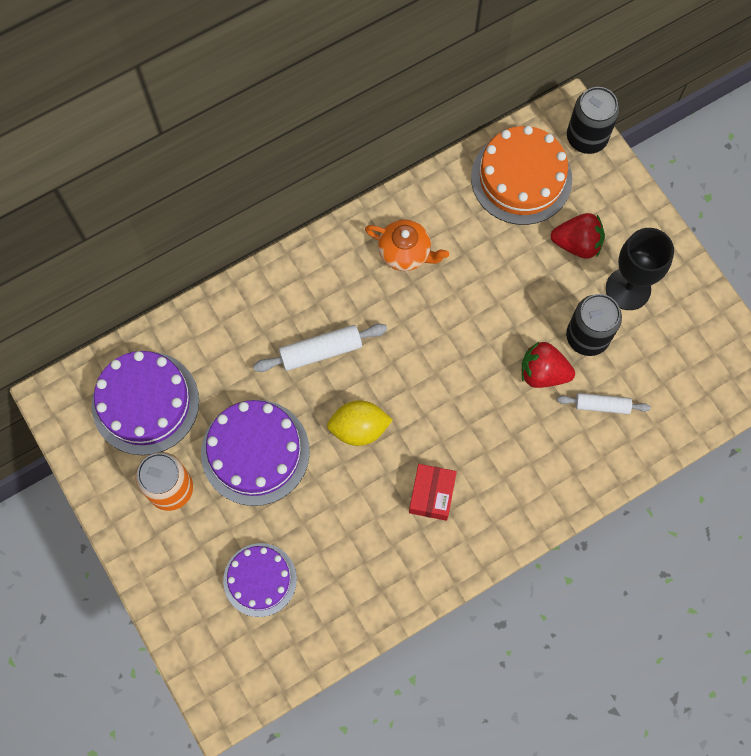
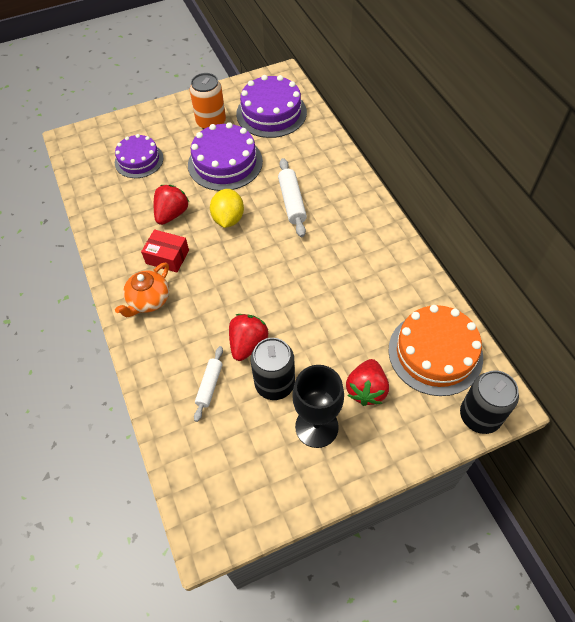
camera: 100 degrees right, 15 degrees down
(359, 506) = (172, 214): none -> red strawberry
(405, 252) = (367, 260): orange teapot -> orange teapot (148, 300)

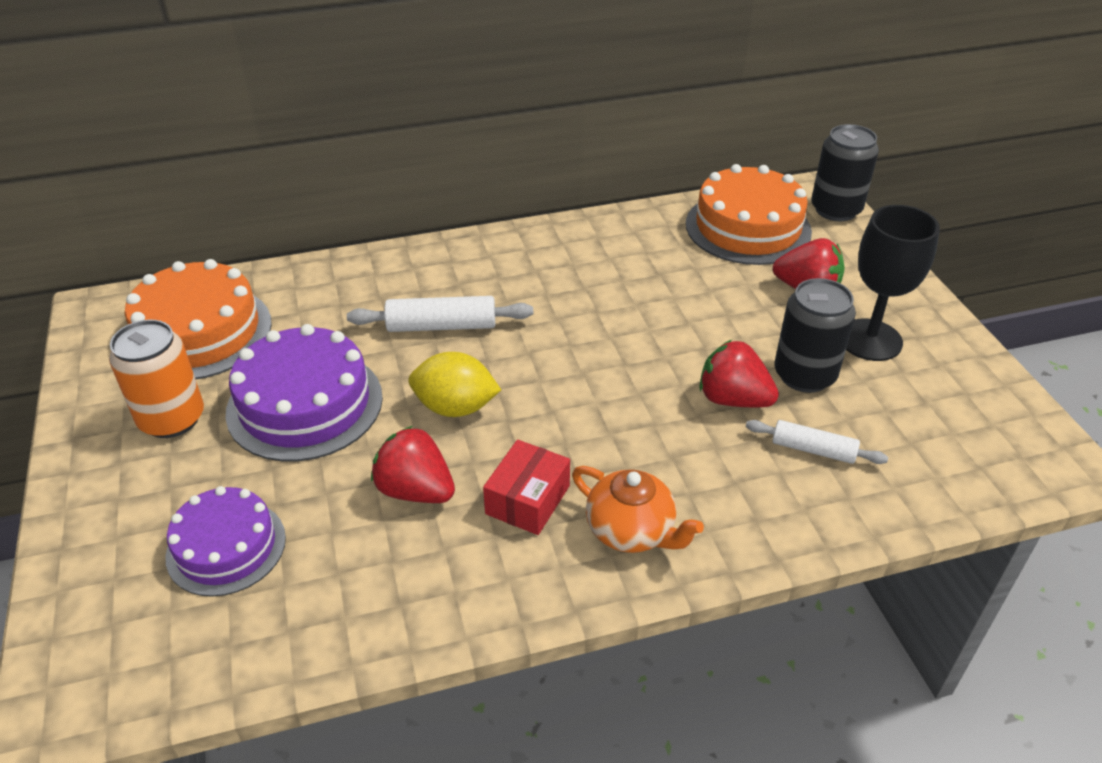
camera: 85 degrees left, 15 degrees down
(271, 113) = (199, 332): purple cake -> orange cake

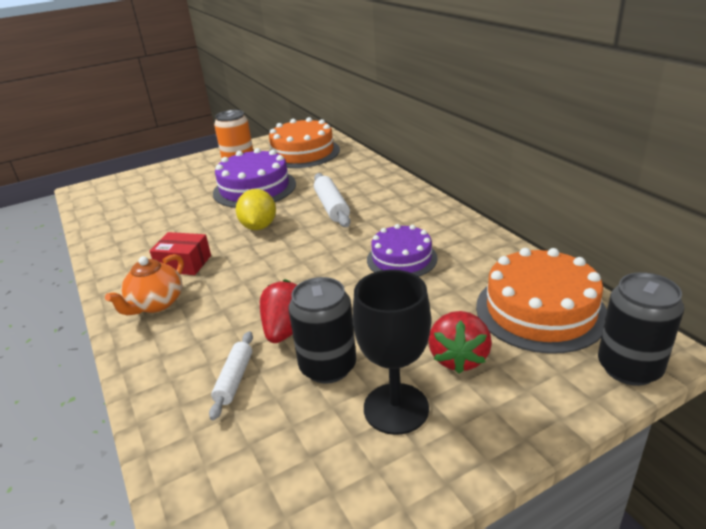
camera: 80 degrees right, 10 degrees down
(226, 547) = (158, 196): purple cake -> purple cake (401, 259)
(415, 490) = (192, 230): red strawberry -> none

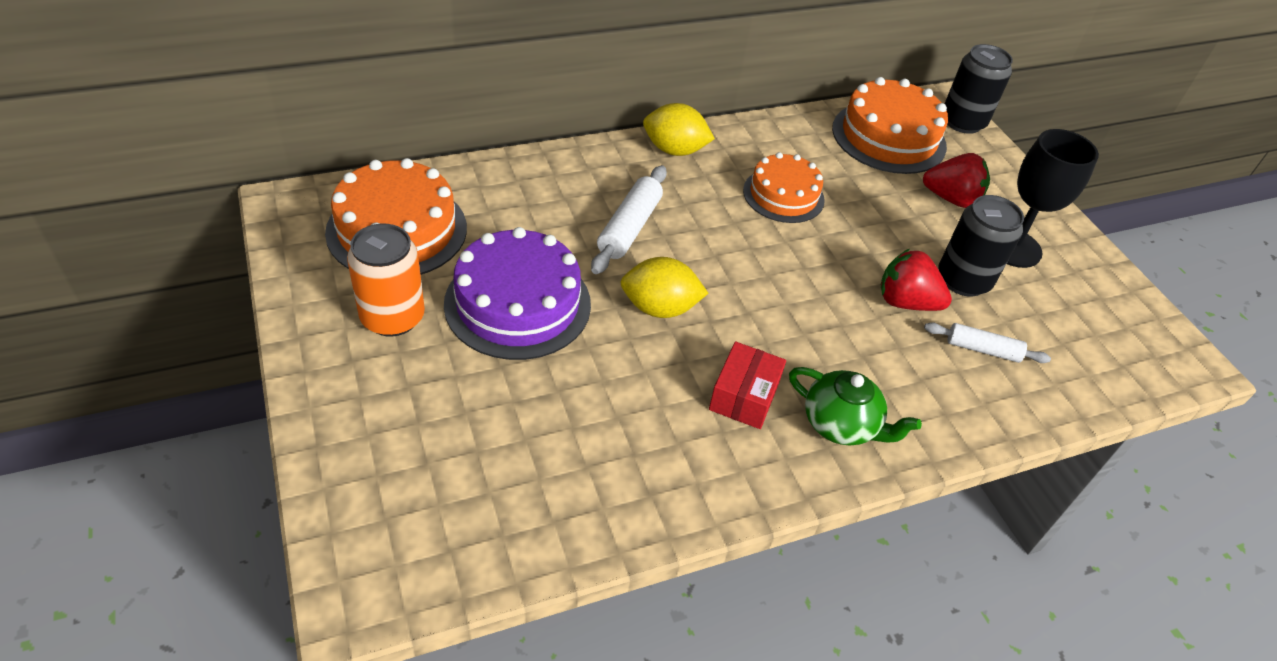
camera: 90 degrees left, 15 degrees up
(156, 304) = (841, 424): orange teapot -> green teapot
(332, 207) = (629, 228): white rolling pin -> white rolling pin turned 60 degrees counterclockwise
(401, 259) = (783, 195): purple cake -> orange cake
(428, 210) = (674, 150): none -> yellow lemon

